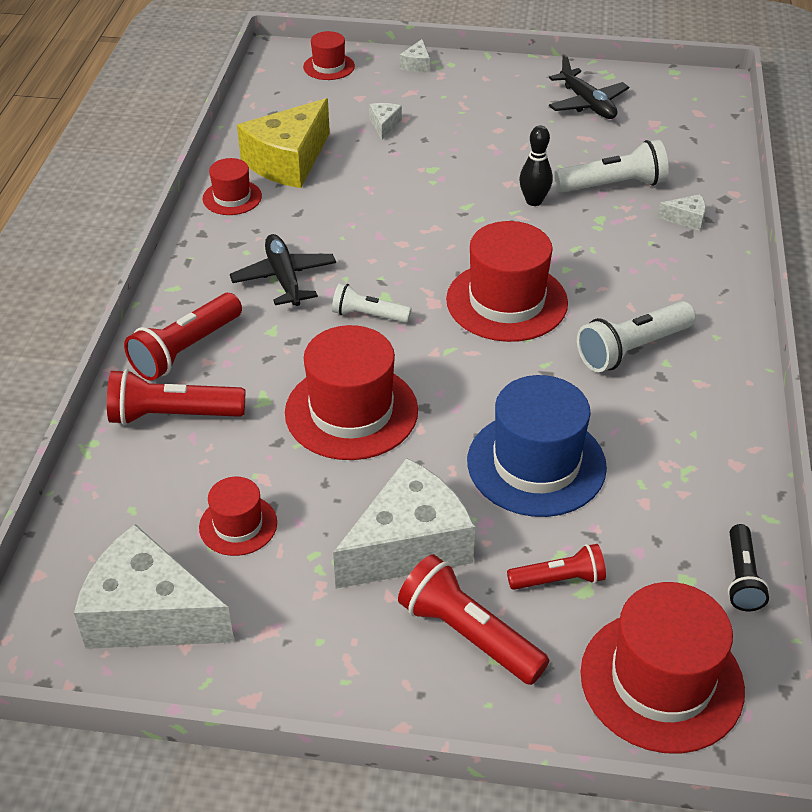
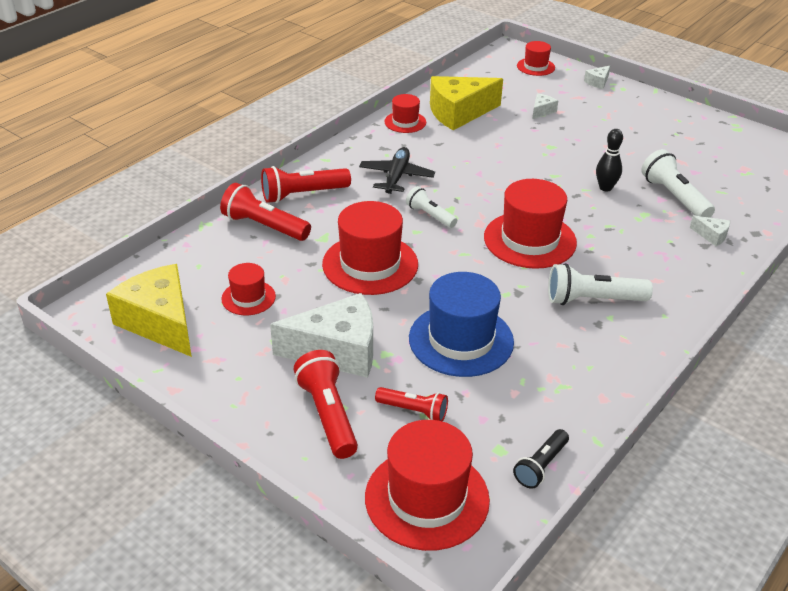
camera: 30 degrees right, 5 degrees down
(150, 614) = (160, 322): white cheese -> yellow cheese
(587, 104) = (703, 141): black plane -> none
(613, 185) = (674, 197): white flashlight -> white flashlight turned 135 degrees counterclockwise

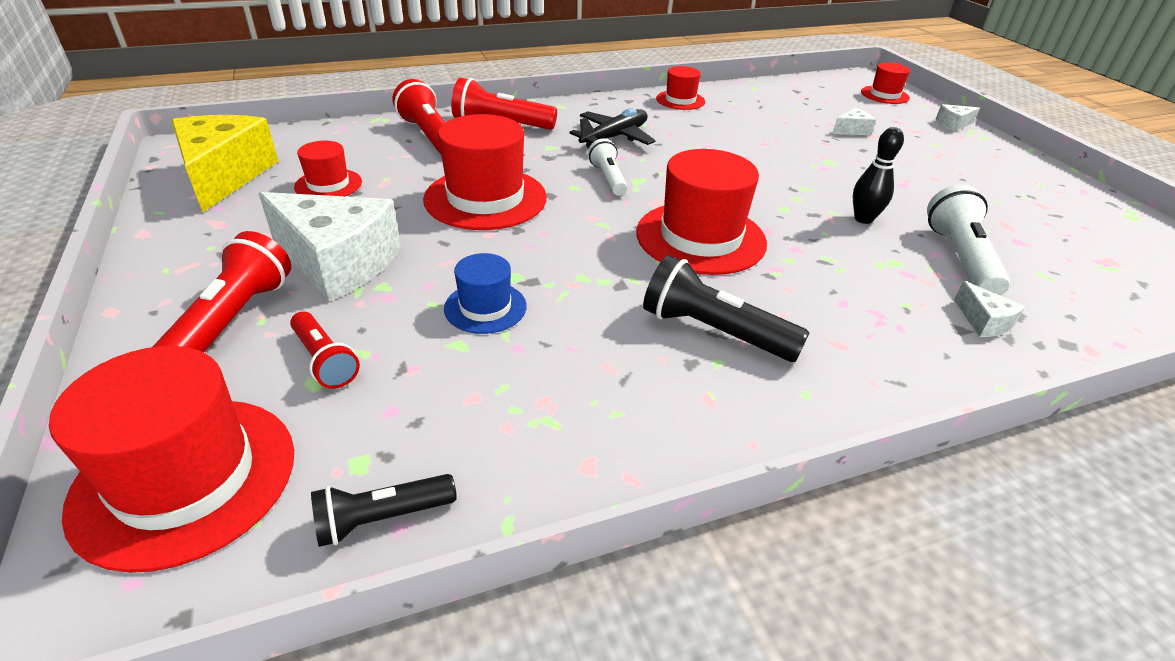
camera: 30 degrees right, 0 degrees up
(459, 113) = (749, 108): yellow cheese -> none
(461, 340) = (485, 307): blue hat -> blue hat, size x0.54
(593, 300) = (714, 331): white flashlight -> black flashlight

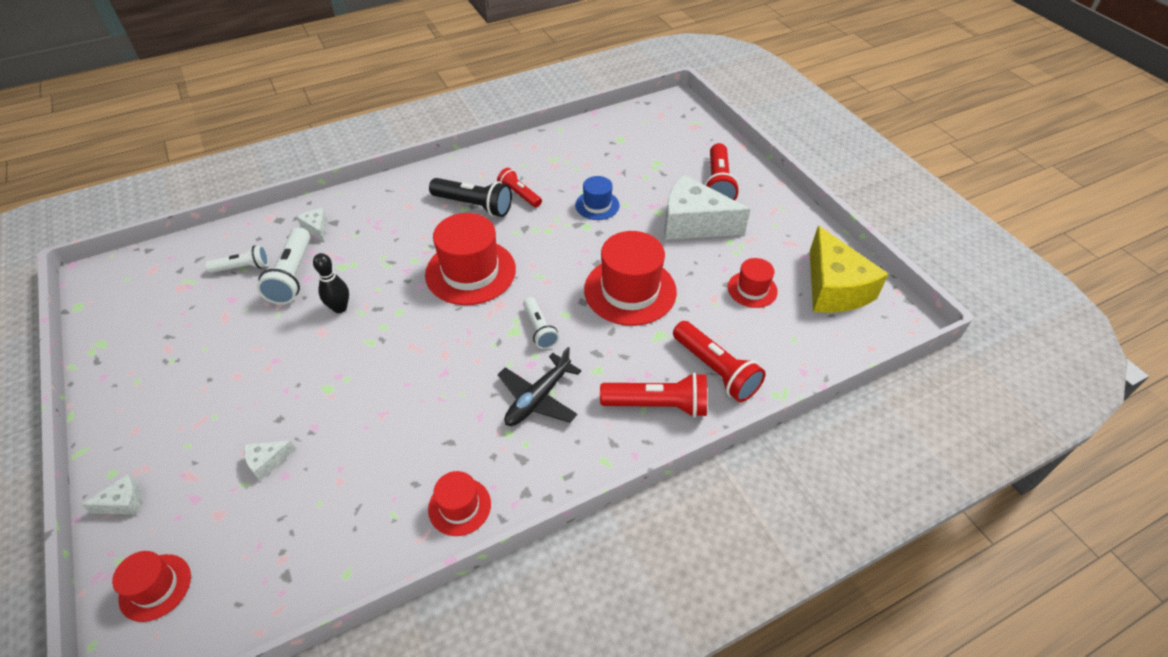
camera: 175 degrees right, 10 degrees up
(185, 478) = (678, 129): red hat -> none
(324, 361) = (660, 171): red flashlight -> red flashlight (519, 195)
(382, 518) = (603, 126): black flashlight -> none
(1047, 276) = (243, 268): none -> white flashlight

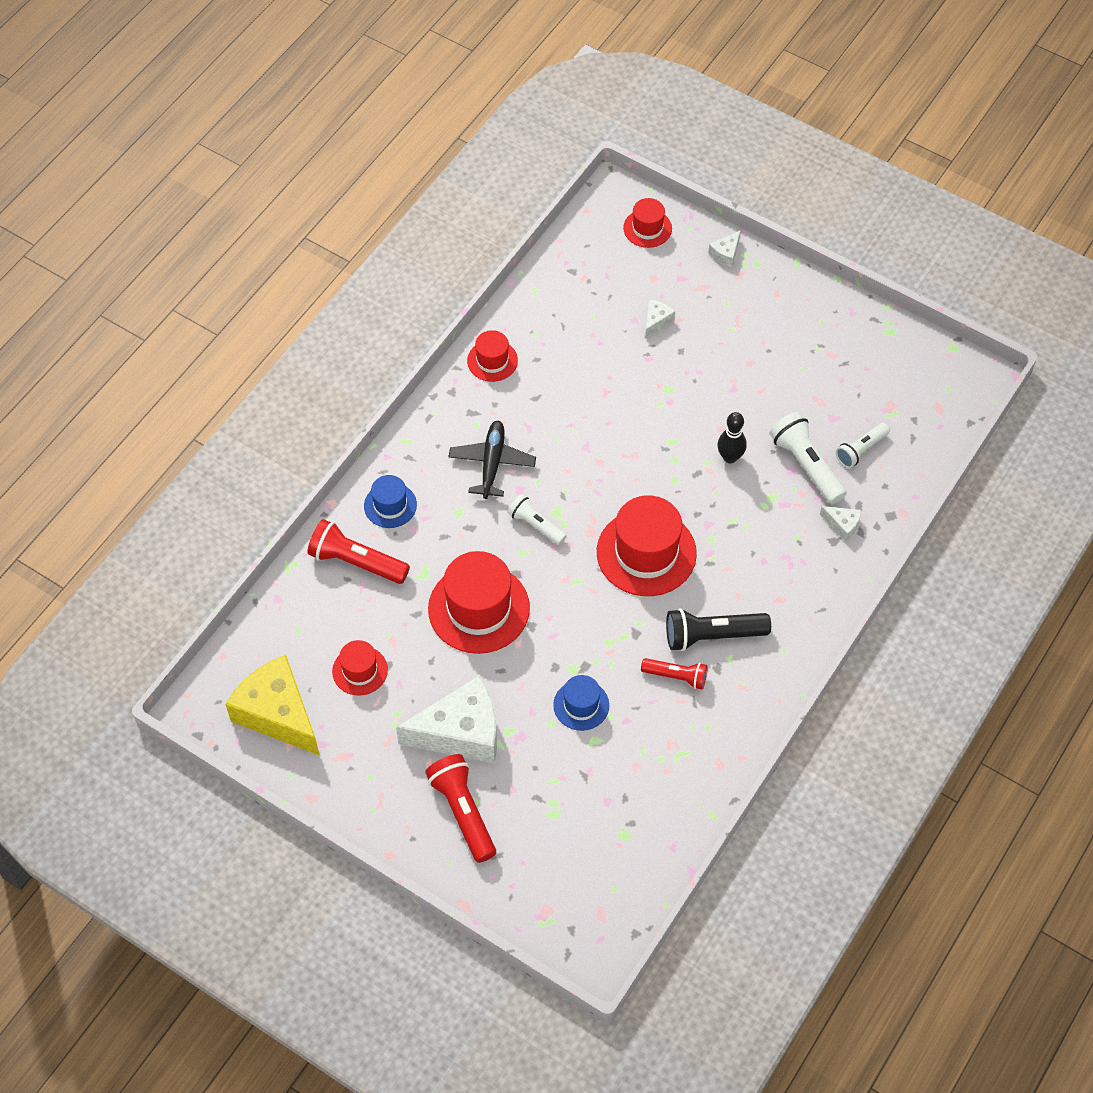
camera: 150 degrees right, 10 degrees up
(657, 405) = (390, 505): red flashlight -> blue hat

